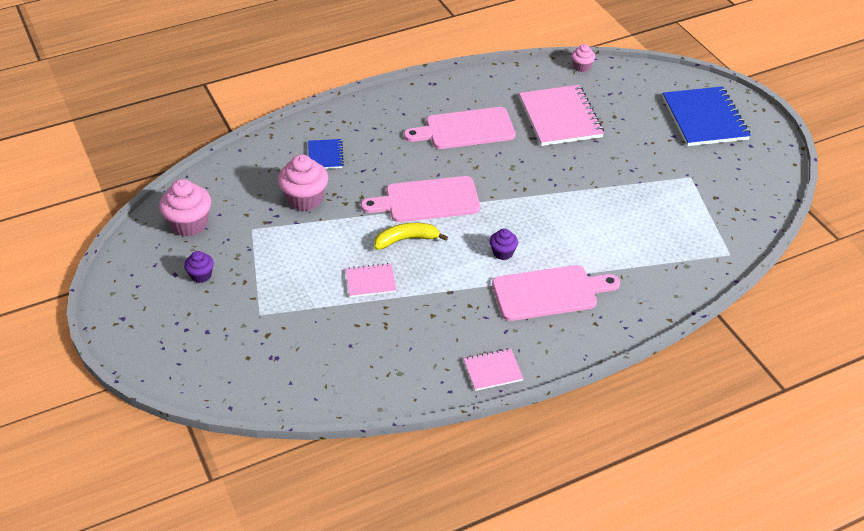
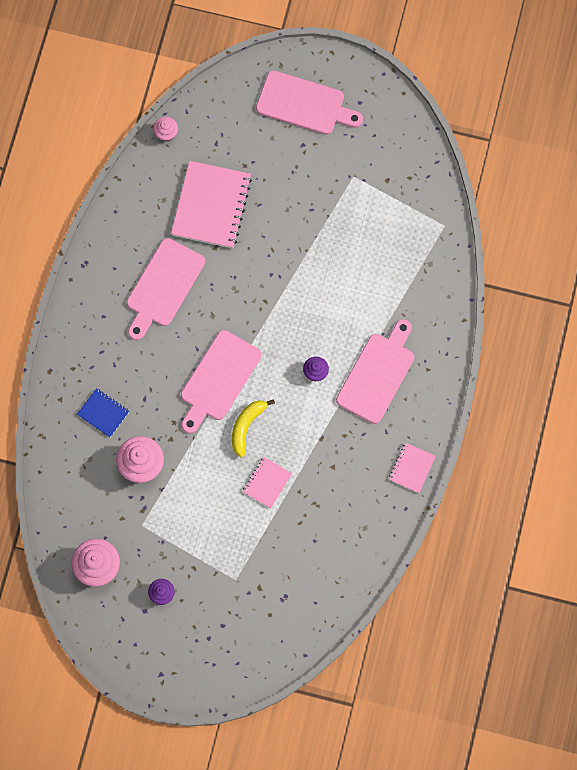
camera: 50 degrees left, 30 degrees up
(560, 117) = (211, 206): pink notebook -> pink notebook turned 75 degrees clockwise
(704, 118) = (304, 104): blue notebook -> pink cutting board

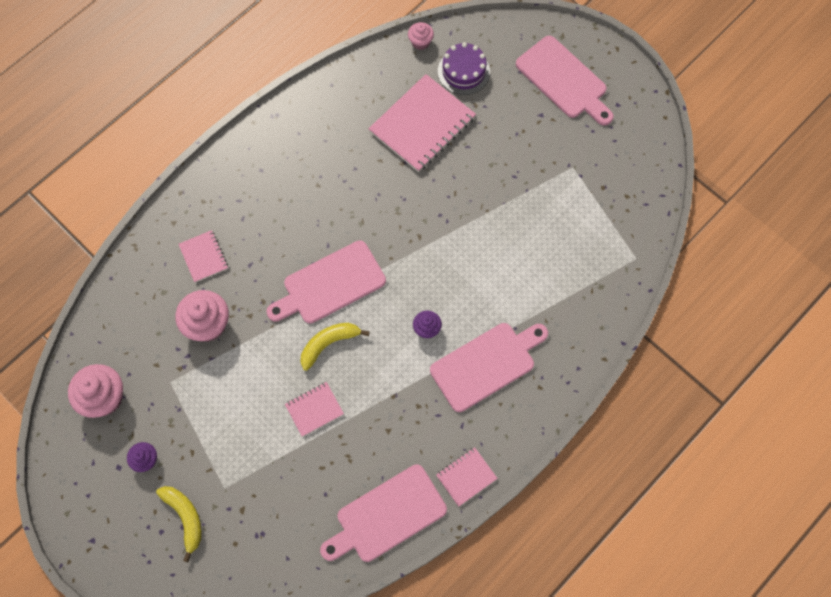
camera: 30 degrees right, 5 degrees down
(103, 413) = (203, 257): blue notebook -> pink notebook
(163, 286) = (332, 172): pink cutting board -> pink cutting board (387, 516)
(218, 141) = (463, 71): none -> purple cake
(220, 618) = (185, 518): none -> yellow banana

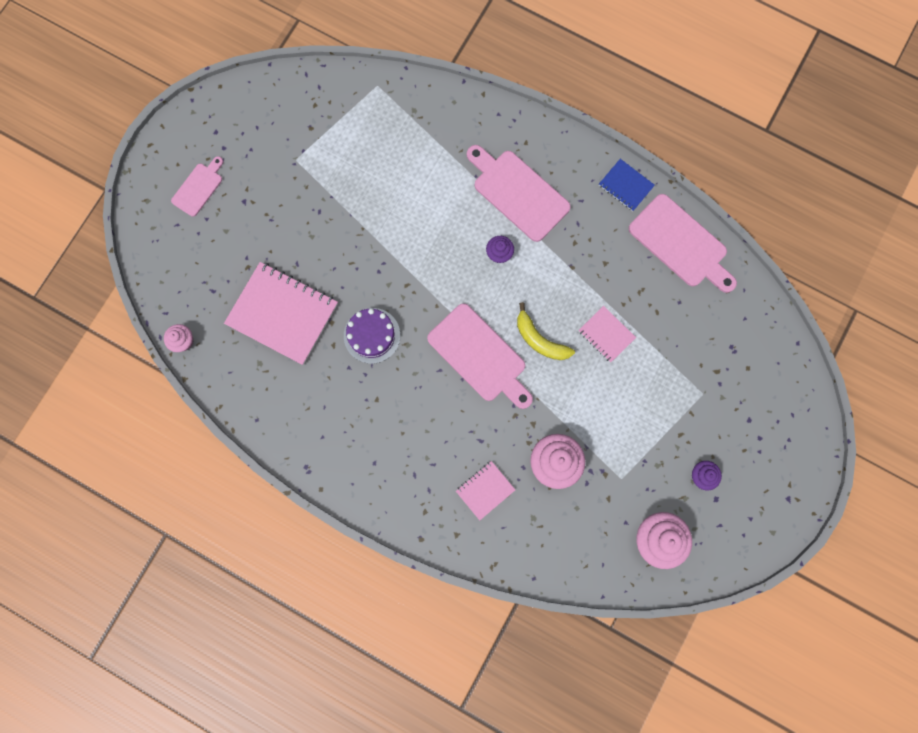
camera: 105 degrees left, 10 degrees up
(185, 518) = (740, 420): yellow banana -> none
(463, 71) = (210, 288): purple cake -> purple cake (372, 335)
(466, 477) = (626, 186): pink notebook -> blue notebook
(564, 80) = (199, 187): pink cutting board -> pink cutting board, size x0.56

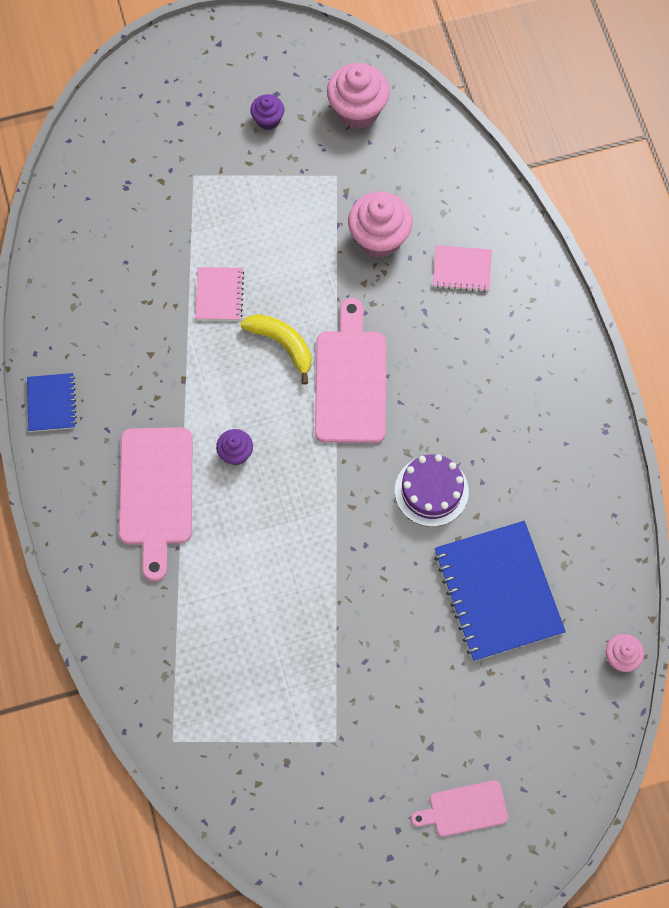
camera: 135 degrees left, 10 degrees down
(282, 314) = (498, 592): pink notebook -> blue notebook
(540, 340) = (282, 344): yellow banana -> yellow banana turned 45 degrees counterclockwise
(681, 244) = (65, 307): pink cutting board -> none

